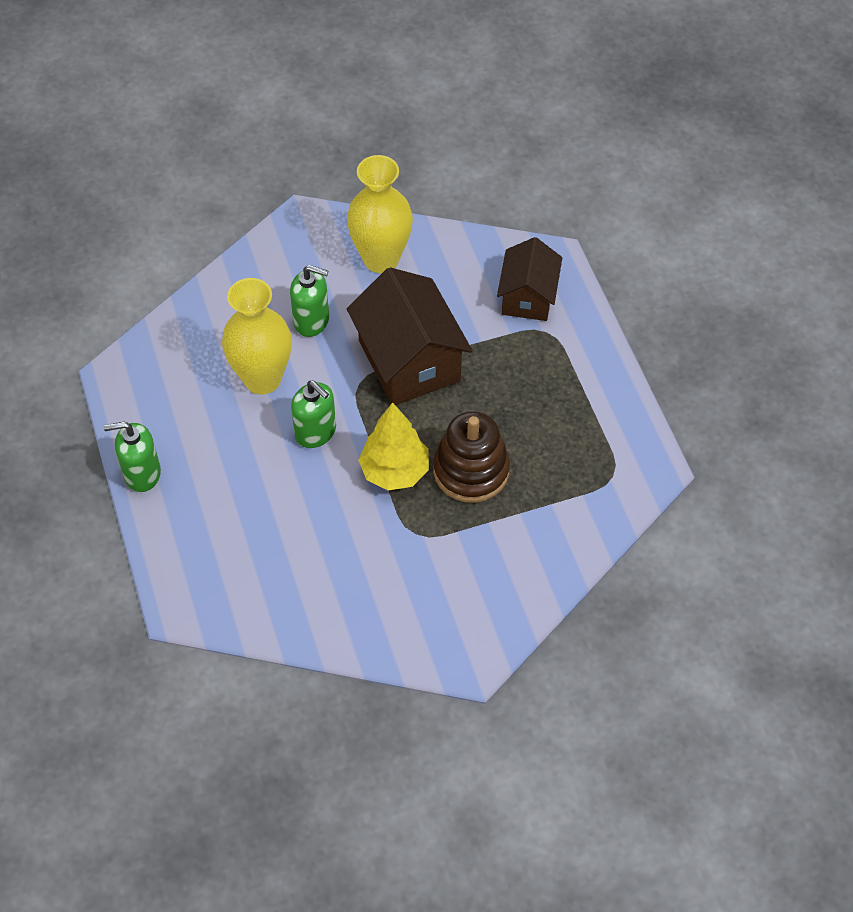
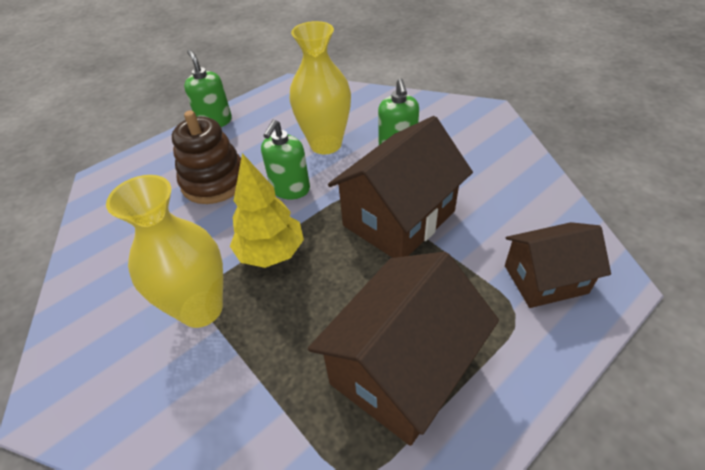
camera: 70 degrees right, 10 degrees down
(381, 259) = (491, 163): yellow vase -> yellow vase (201, 309)
(471, 470) = (297, 312): brown stacking toy -> brown stacking toy (214, 181)
(555, 420) = (402, 368): none -> brown house

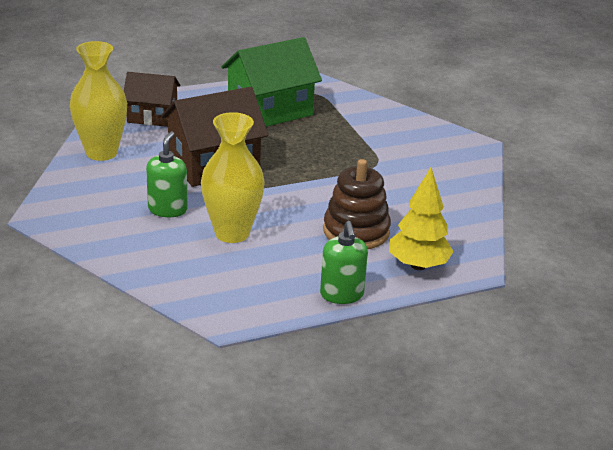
camera: 165 degrees left, 15 degrees down
(201, 309) = (381, 158): yellow vase -> yellow vase (101, 153)
(271, 253) = (322, 172): yellow tree -> yellow tree (418, 265)
(290, 189) = (288, 206): green soap dispenser -> none
(402, 368) = (270, 110): brown house -> green house

